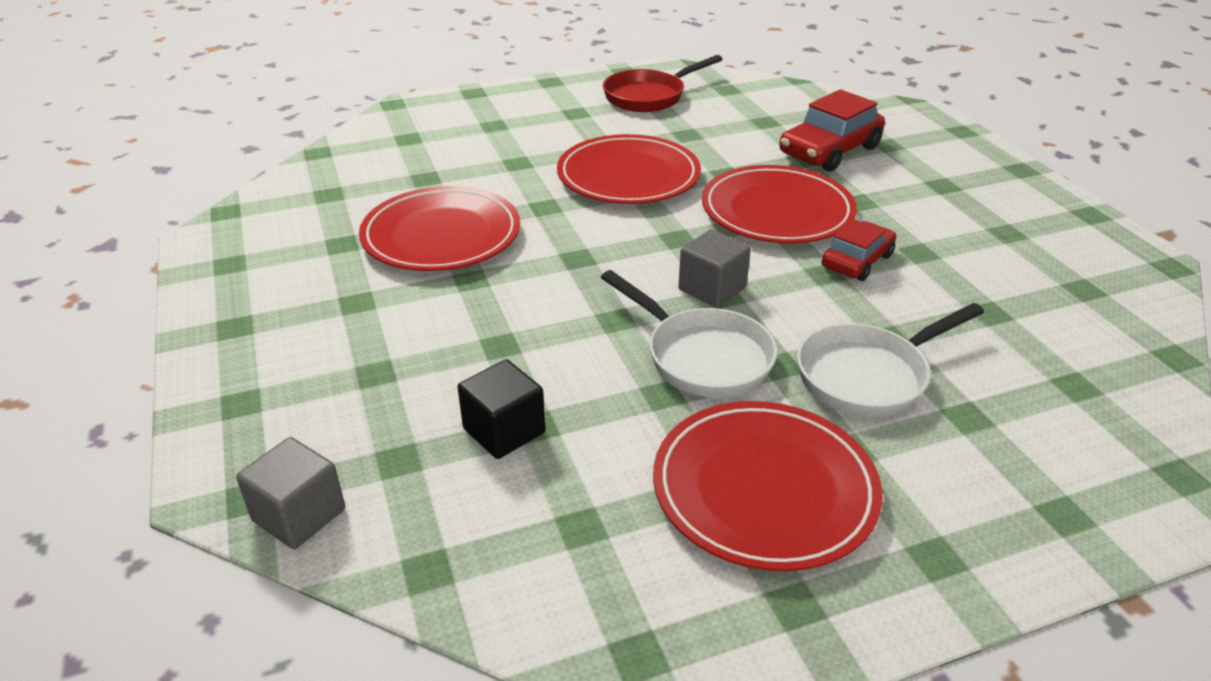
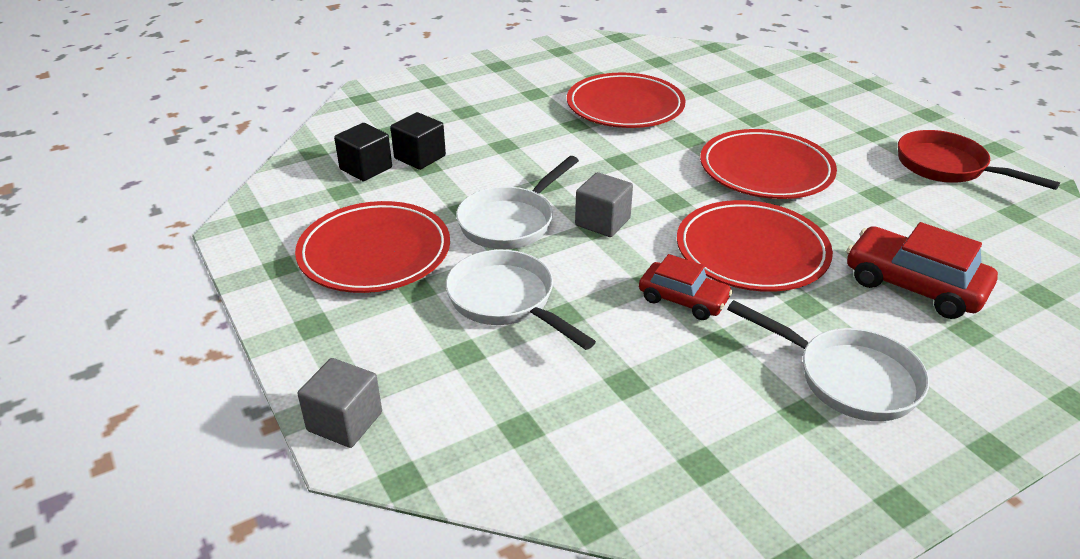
camera: 80 degrees right, 0 degrees up
(299, 515) = (350, 112): grey cube -> grey cube (345, 421)
(518, 496) = (366, 168): none -> black cube
(956, 204) = (848, 378): none -> white pan

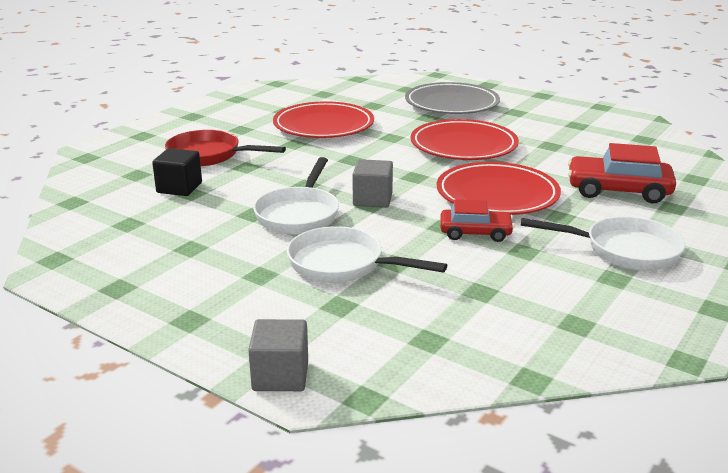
camera: 25 degrees left, 10 degrees down
(366, 168) = (136, 204): black cube -> none
(374, 253) = (199, 259): red plate -> none
(799, 105) = (451, 104): none -> grey plate
(947, 167) = (580, 122): red pan -> red pan (209, 155)

